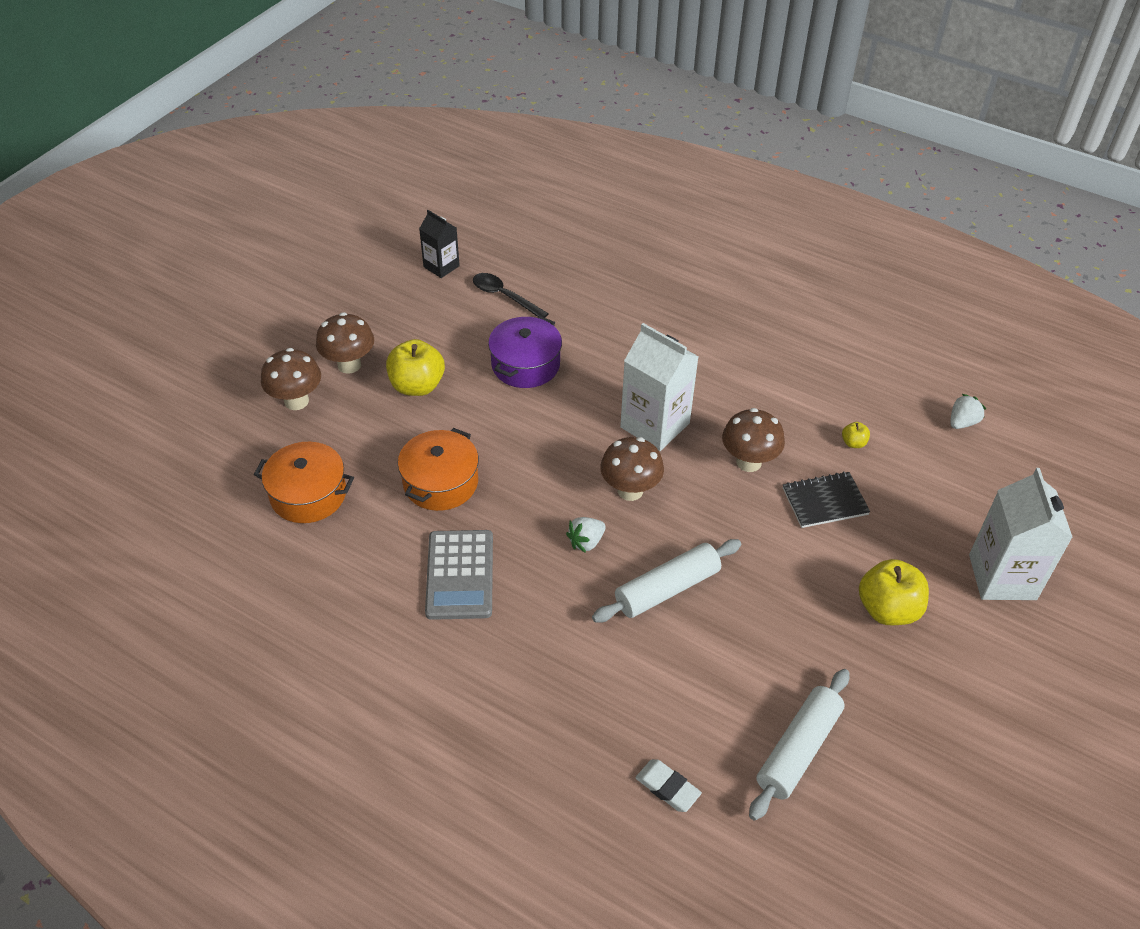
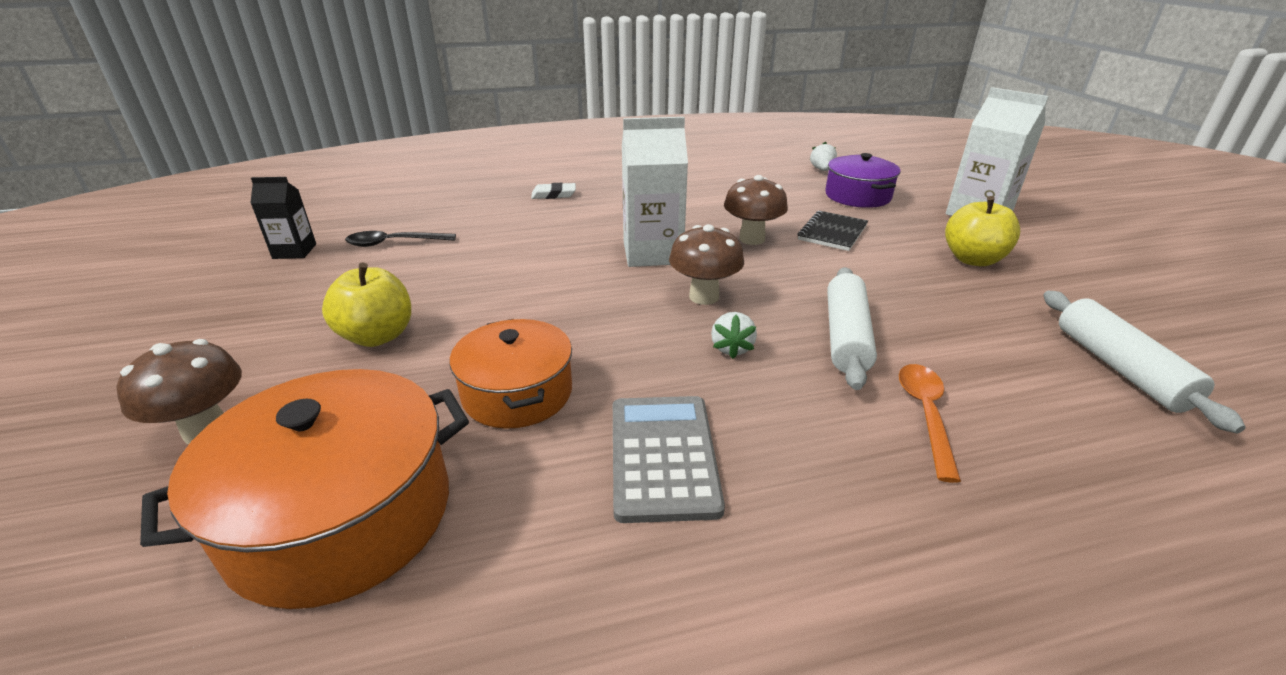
camera: 45 degrees left, 15 degrees down
(308, 494) = (341, 515): orange pot -> orange pot, size x1.54
(349, 365) = (258, 361): brown mushroom -> none
(459, 575) = (663, 456): grey calculator -> grey calculator turned 135 degrees counterclockwise
(525, 364) = (480, 271): purple pot -> purple pot (857, 196)
(621, 666) = (925, 414): none -> orange spoon
(667, 787) = (1142, 476): white eraser -> white eraser (554, 195)
(853, 443) = (790, 201): yellow apple -> none

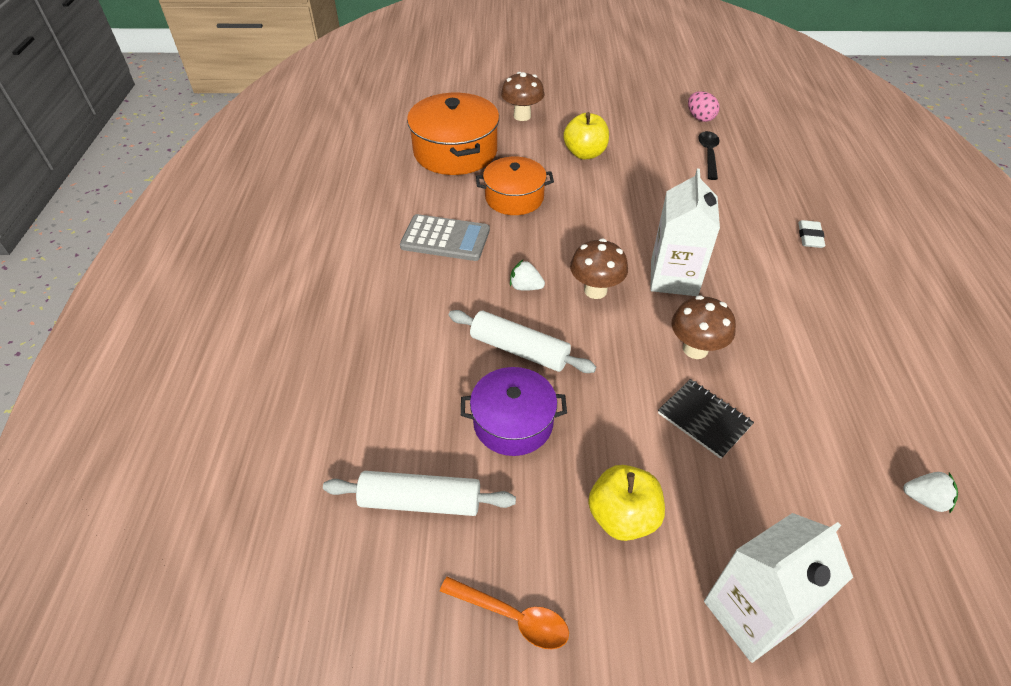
camera: 105 degrees right, 15 degrees up
(294, 251) = (700, 118): black carton -> pink egg
(857, 196) = (817, 495): purple pot -> purple pot (513, 422)
(925, 414) = (427, 352): orange spoon -> orange spoon (513, 617)

